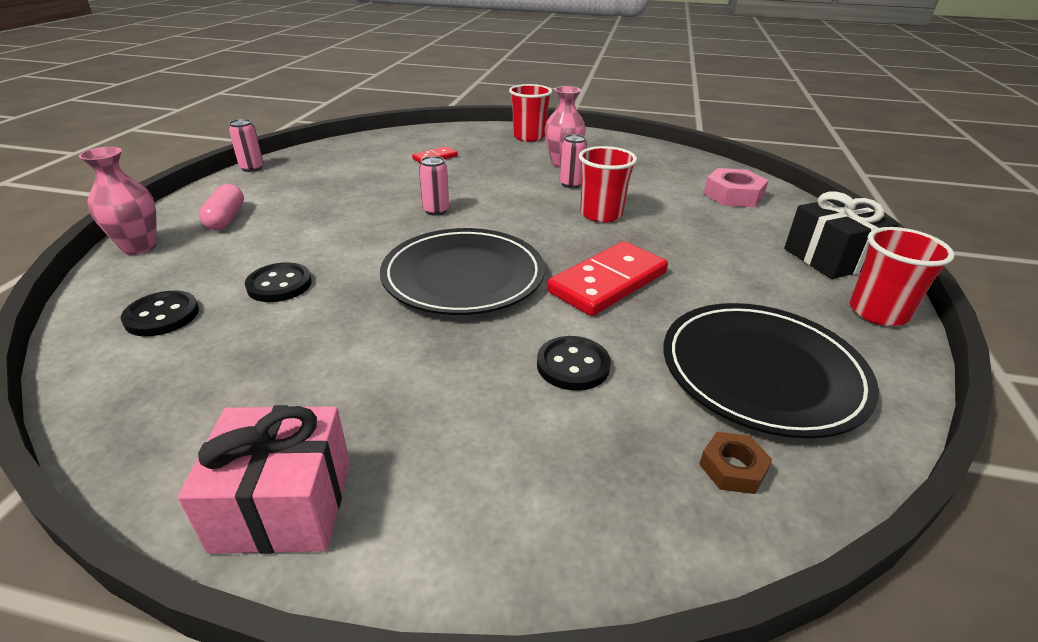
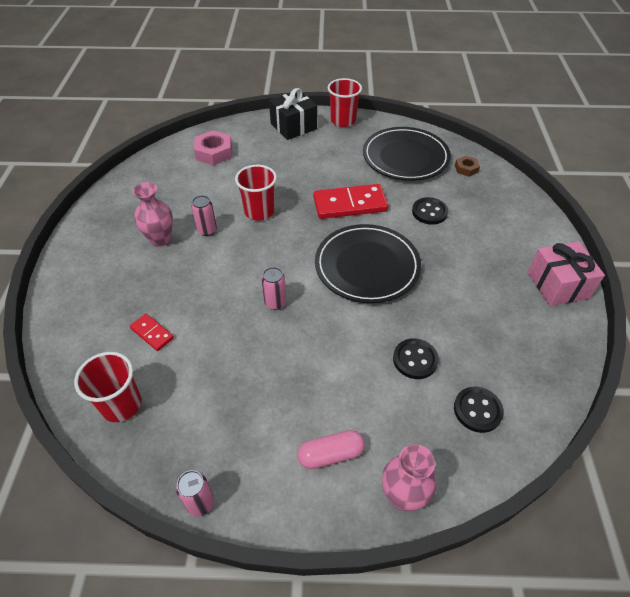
camera: 100 degrees left, 15 degrees up
(529, 137) = (86, 270): red cup -> red cup (121, 404)
(608, 282) = (350, 204): red domino -> red domino turned 45 degrees counterclockwise

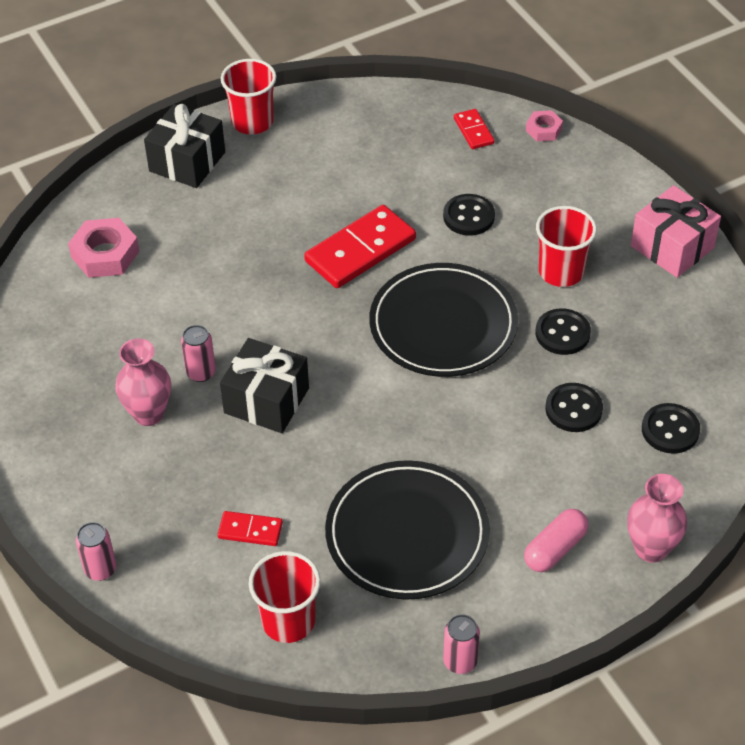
camera: 30 degrees left, 0 degrees up
(228, 262) = (266, 400): none -> black gift
(259, 211) = (248, 314): red cup -> red cup (561, 272)
(275, 303) = (368, 422): pink can -> pink can (100, 569)
(405, 157) = (383, 147): black plate -> black plate (407, 534)
(442, 306) = (562, 333): none -> black button
(466, 169) = (473, 131): brown nut -> red domino
(512, 183) = (543, 130): none -> pink nut

